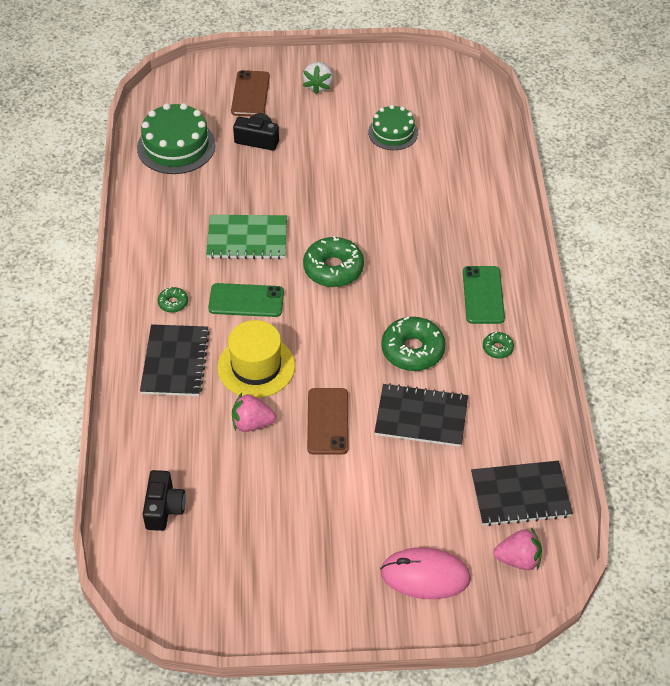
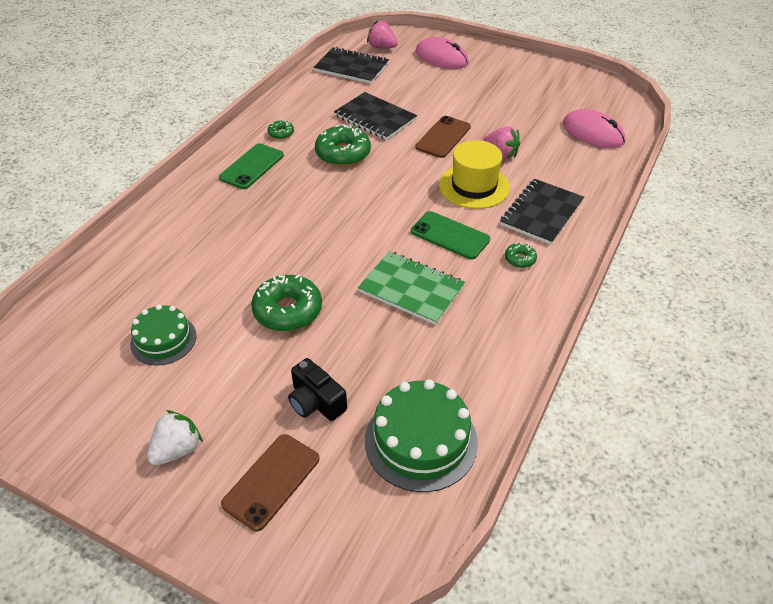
camera: 150 degrees left, 5 degrees down
(164, 508) = (593, 133): black camera -> pink mouse
(333, 269) = (352, 231): green donut -> green donut (288, 310)

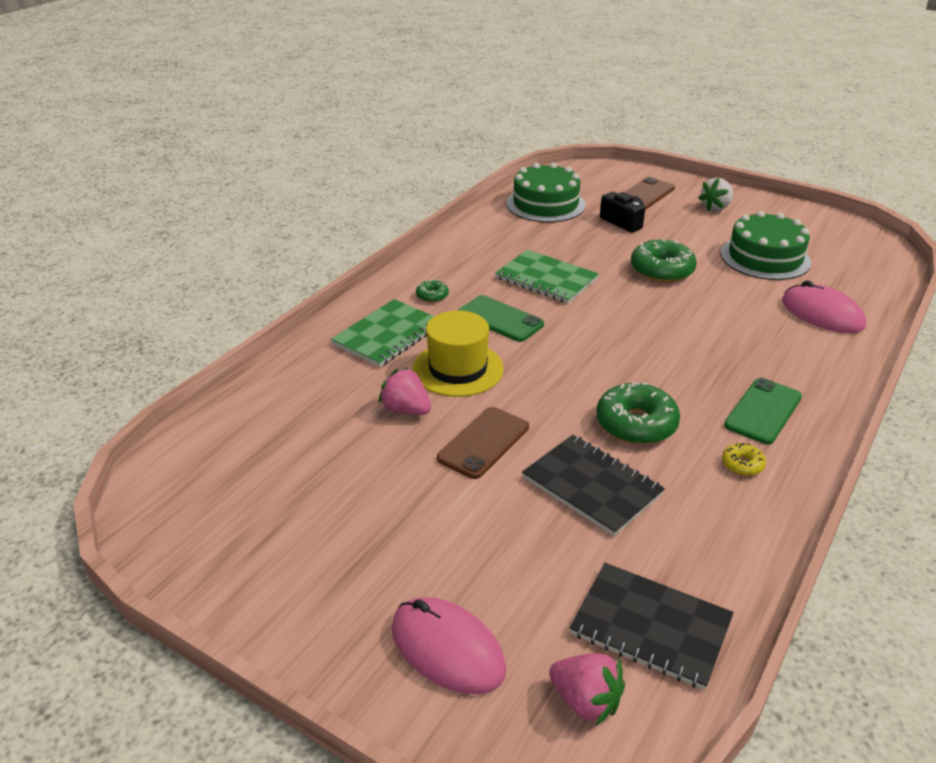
camera: 175 degrees left, 10 degrees down
(163, 339) = (765, 257): green cake -> green cake, size x1.56
(281, 133) = (742, 464): green donut -> yellow donut
(541, 213) = (387, 335): black notebook -> green notebook
(593, 133) = (250, 437): pink mouse -> pink mouse (822, 314)

